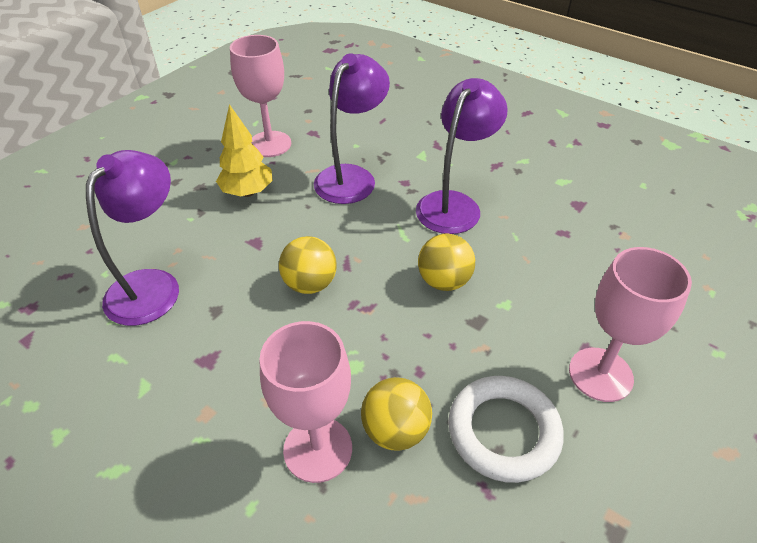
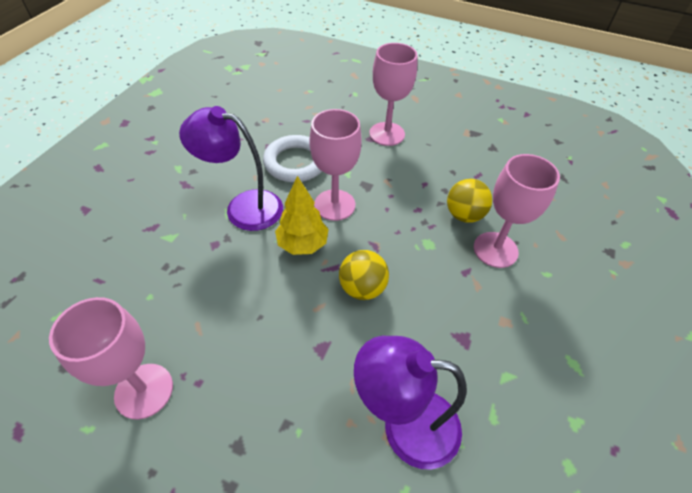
camera: 105 degrees left, 5 degrees up
(248, 192) = (244, 383): yellow tree -> yellow tree (302, 244)
(351, 177) = (208, 288): purple lamp -> none
(444, 281) = (334, 205): yellow ball -> pink goblet
(503, 431) = (441, 170): white ring -> white ring (295, 162)

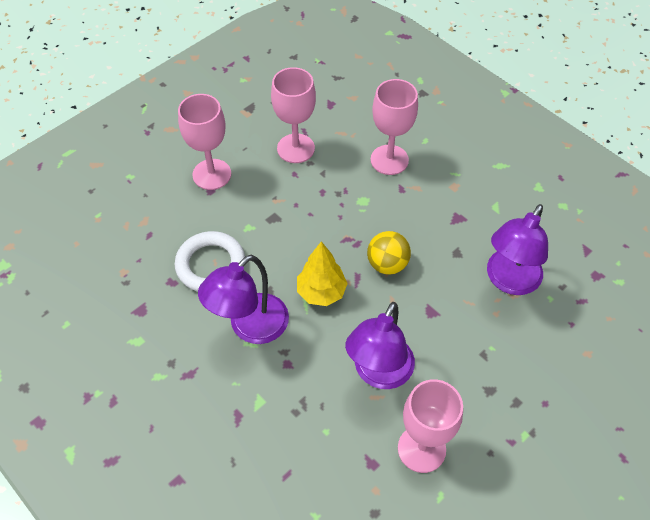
camera: 65 degrees left, 5 degrees up
(226, 321) = (379, 373): none -> purple lamp
(334, 205) = (286, 251): pink goblet -> pink goblet (295, 148)
(464, 215) = (344, 163): yellow ball -> none

